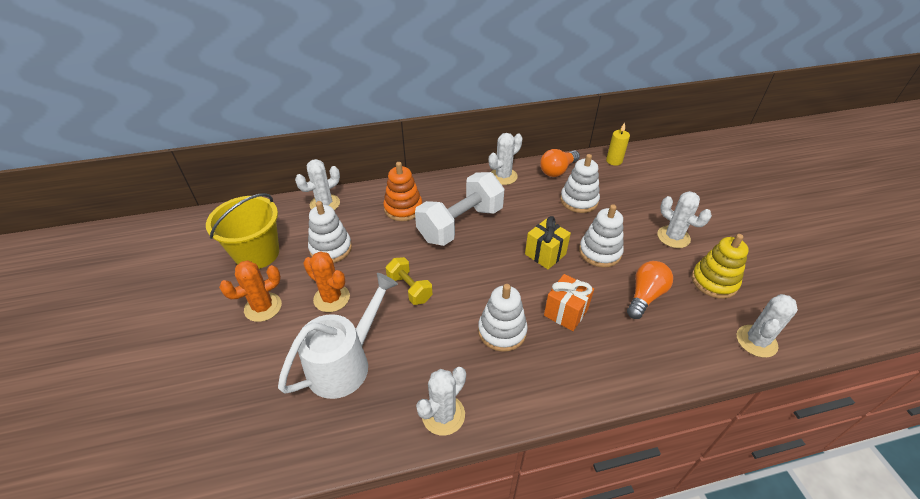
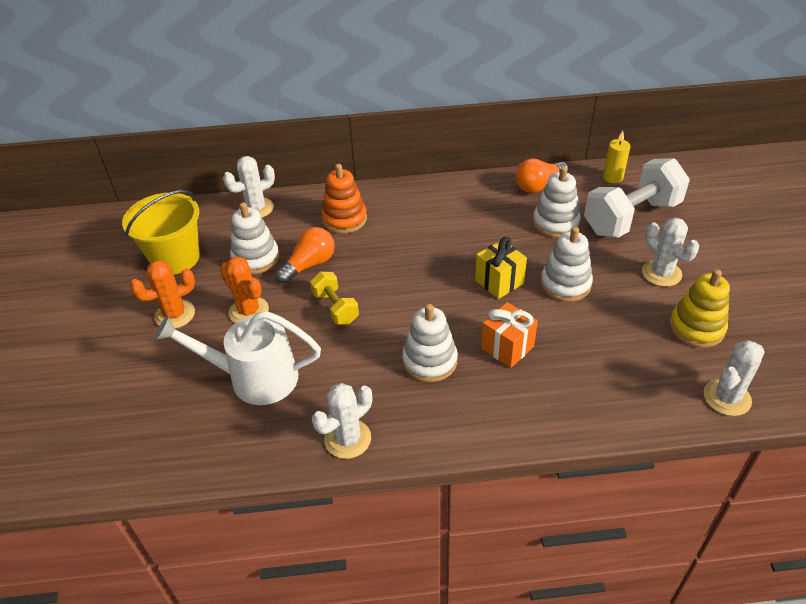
camera: 10 degrees right, 0 degrees up
(345, 362) = (253, 378): white watering can -> white watering can turned 135 degrees counterclockwise
(460, 224) = (407, 241): white dumbbell -> white dumbbell (631, 217)
(503, 176) = (470, 189): white cactus -> none
(645, 296) = (606, 337): orange light bulb -> orange light bulb (309, 265)

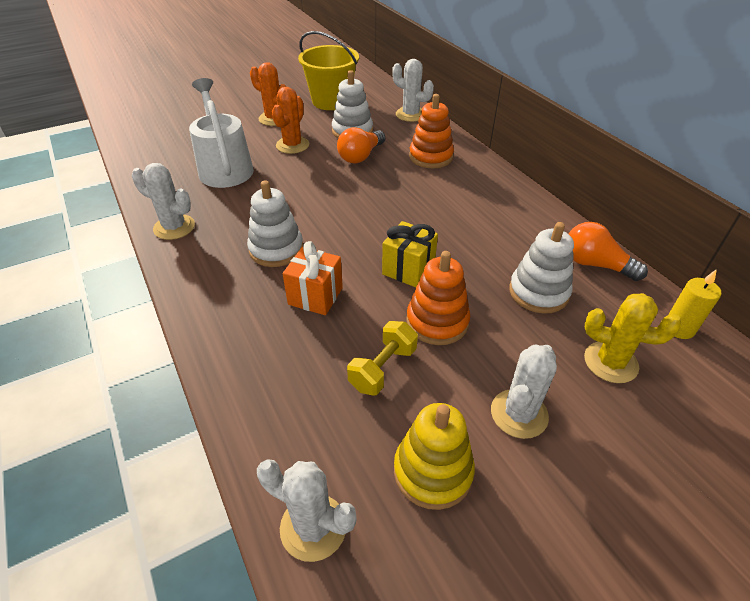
camera: 65 degrees right, 0 degrees up
(309, 265) = (361, 156): orange light bulb -> orange light bulb turned 105 degrees clockwise
(335, 308) = (317, 182): yellow dumbbell -> yellow dumbbell (383, 368)
(565, 284) = (437, 322): white stacking toy -> orange stacking toy
(631, 217) = (610, 362): white dumbbell -> yellow cactus

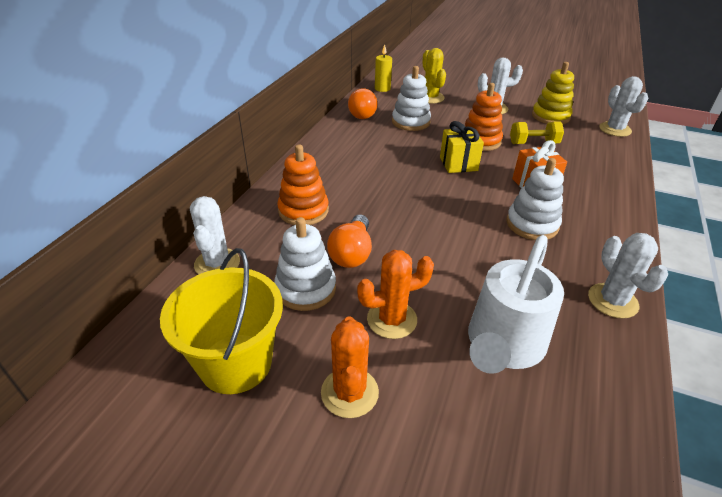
camera: 130 degrees left, 5 degrees down
(361, 156) = (352, 253): orange light bulb -> orange light bulb turned 105 degrees clockwise

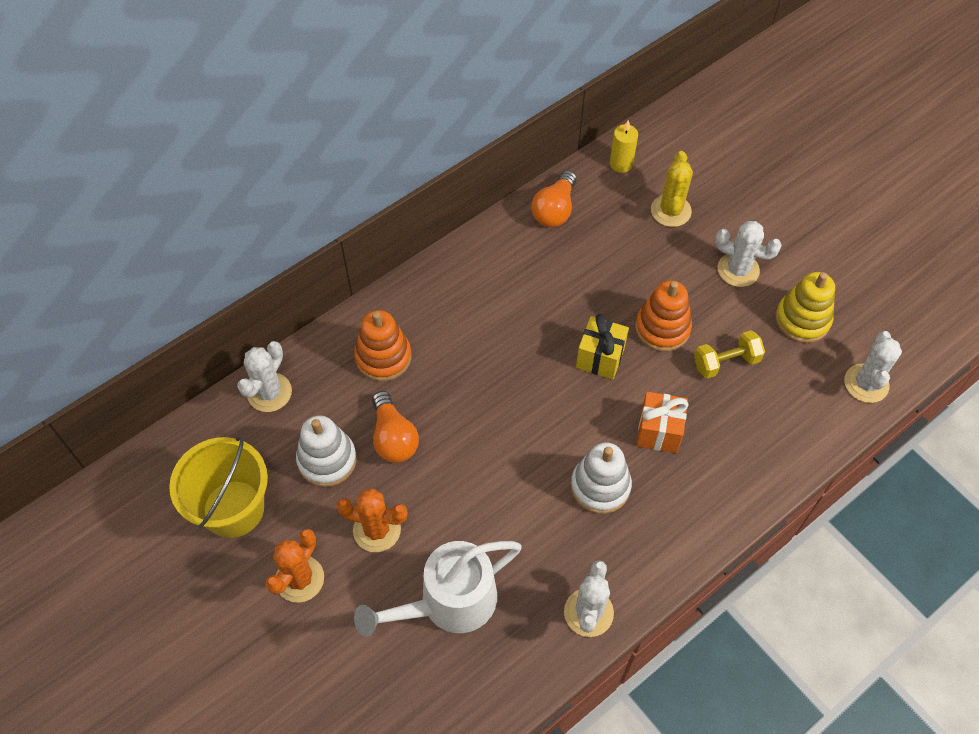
camera: 30 degrees right, 20 degrees up
(352, 253) = (393, 437): orange light bulb -> orange light bulb turned 60 degrees counterclockwise
(411, 122) = (604, 254): white stacking toy -> none
(533, 143) = (726, 362): yellow dumbbell -> yellow dumbbell turned 45 degrees counterclockwise

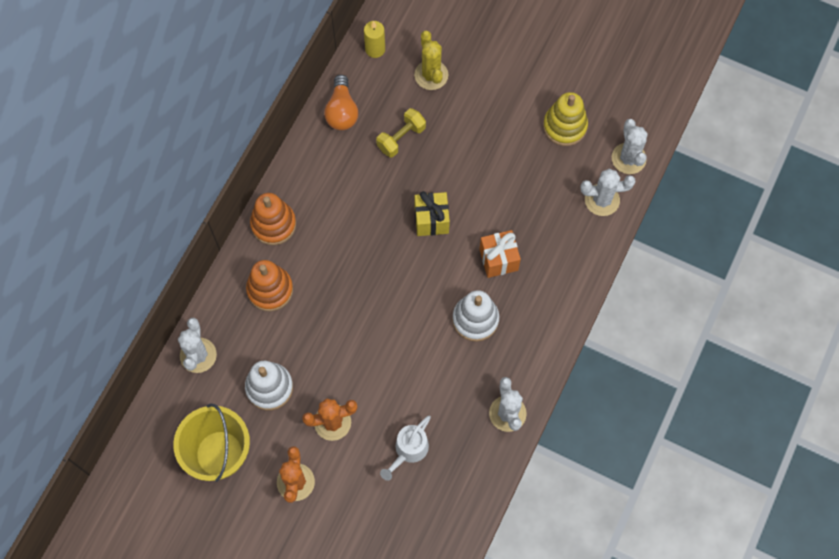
camera: 25 degrees left, 10 degrees up
(393, 437) = (309, 348): orange light bulb -> none
(448, 603) = (408, 451): white watering can -> white watering can, size x0.58
(662, 328) = (466, 176): orange stacking toy -> orange stacking toy (273, 224)
(726, 362) = (523, 184): yellow dumbbell -> yellow dumbbell (401, 138)
(738, 270) = (502, 105): white cactus -> white cactus (602, 200)

